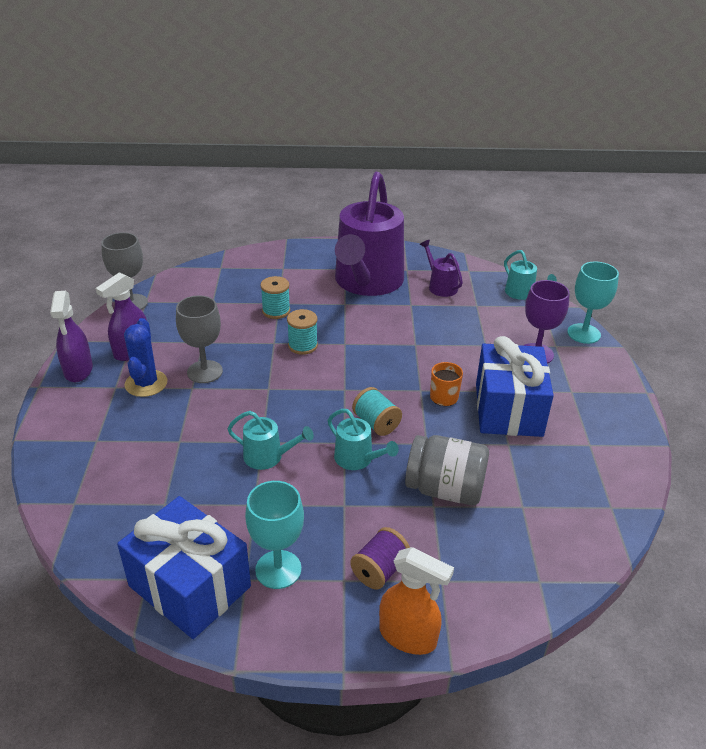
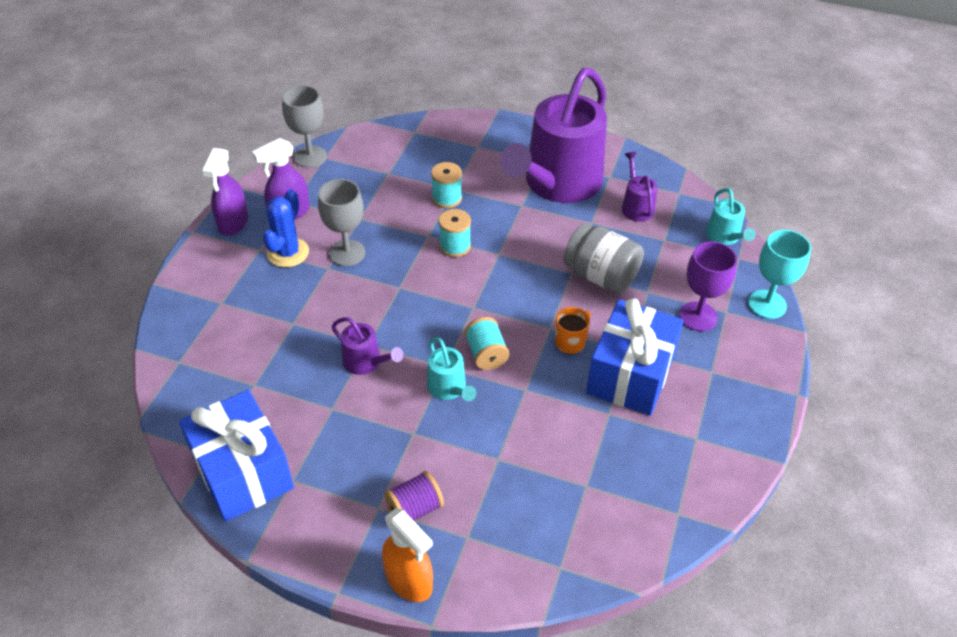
camera: 20 degrees right, 10 degrees up
(268, 457) = (366, 362): turquoise watering can -> purple watering can
(278, 569) = (324, 479): turquoise goblet -> none
(445, 489) = (518, 445): grey jar -> grey jar (601, 276)

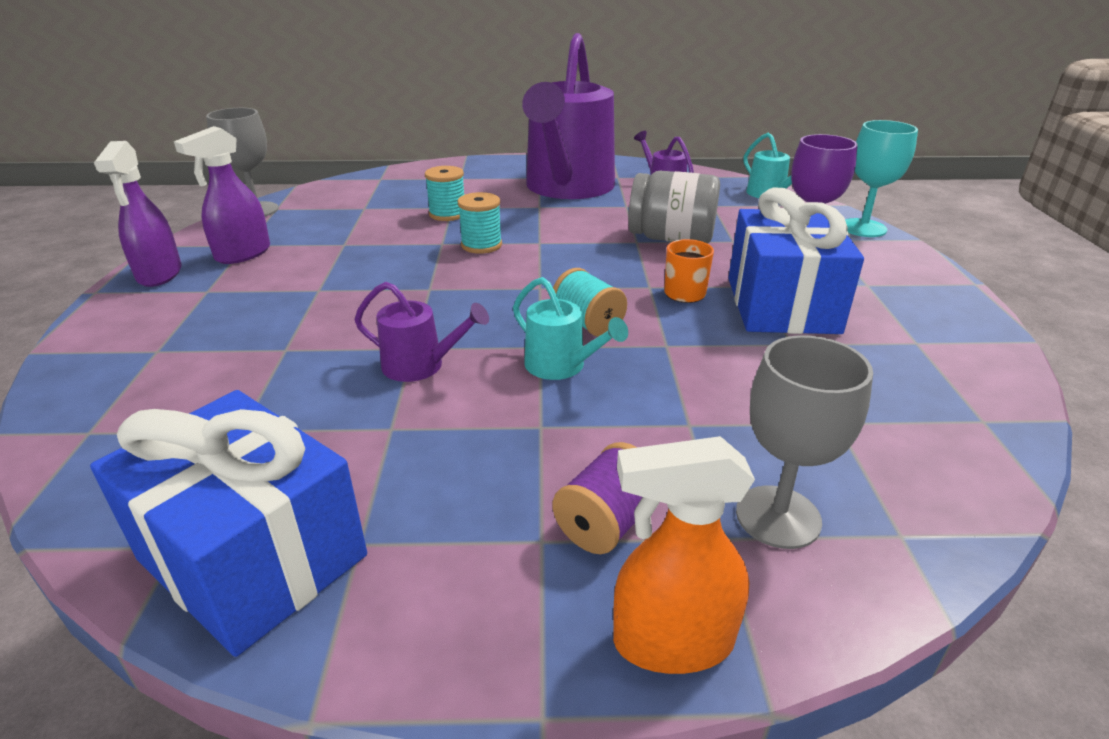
camera: 20 degrees left, 15 degrees down
(288, 253) = (252, 286): blue cactus -> none
(347, 253) = (340, 273): grey goblet -> grey goblet (778, 517)
(409, 580) = (672, 641): orange spray bottle -> orange spray bottle turned 150 degrees clockwise

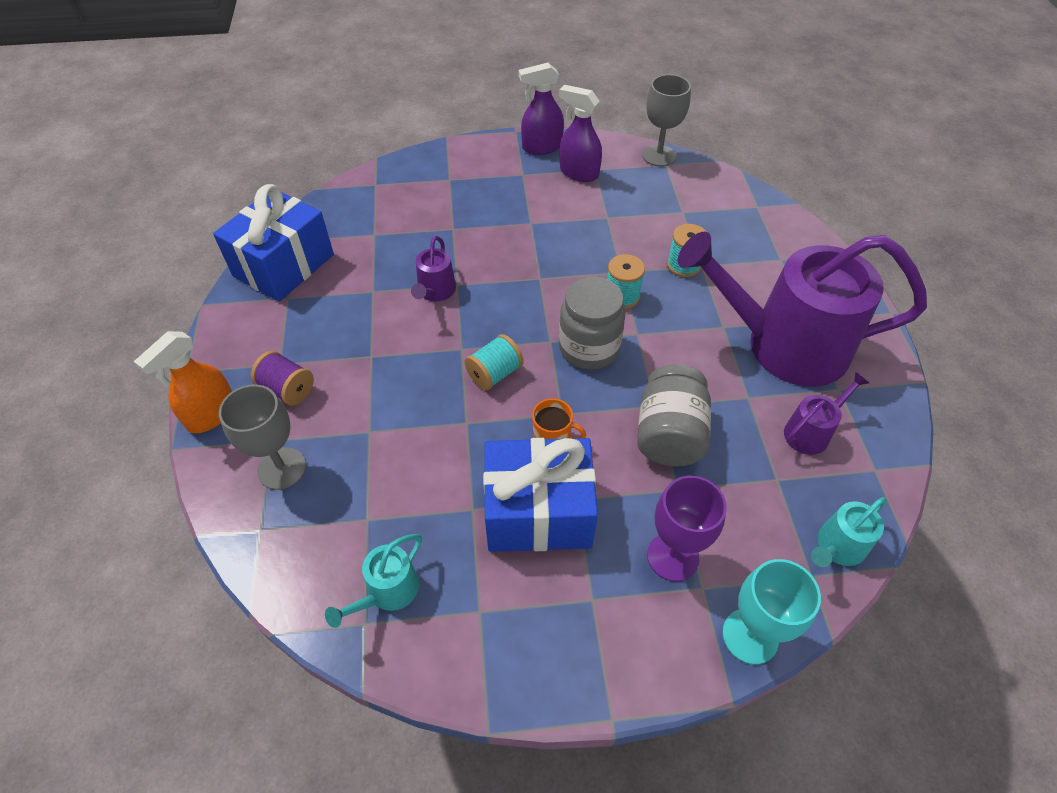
camera: 85 degrees right, 20 degrees up
(555, 267) = (589, 348): none -> grey jar
(561, 366) = (436, 361): turquoise watering can -> turquoise watering can (388, 592)
(672, 641) = (211, 414): orange spray bottle -> orange spray bottle turned 135 degrees counterclockwise

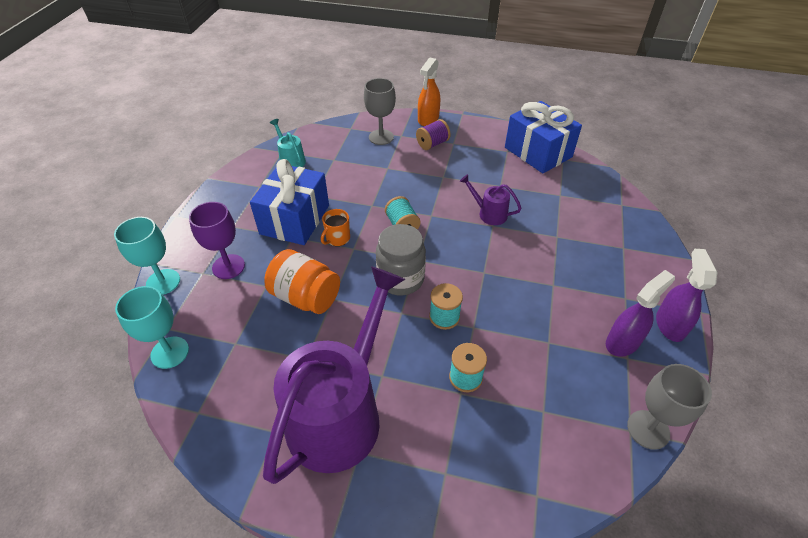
camera: 110 degrees right, 5 degrees down
(211, 414) = (428, 119): orange spray bottle -> orange spray bottle turned 120 degrees counterclockwise
(669, 434) = (306, 297): grey jar -> orange jar
(811, 432) = (254, 385): purple watering can -> none
(837, 547) = (170, 352): turquoise watering can -> turquoise goblet

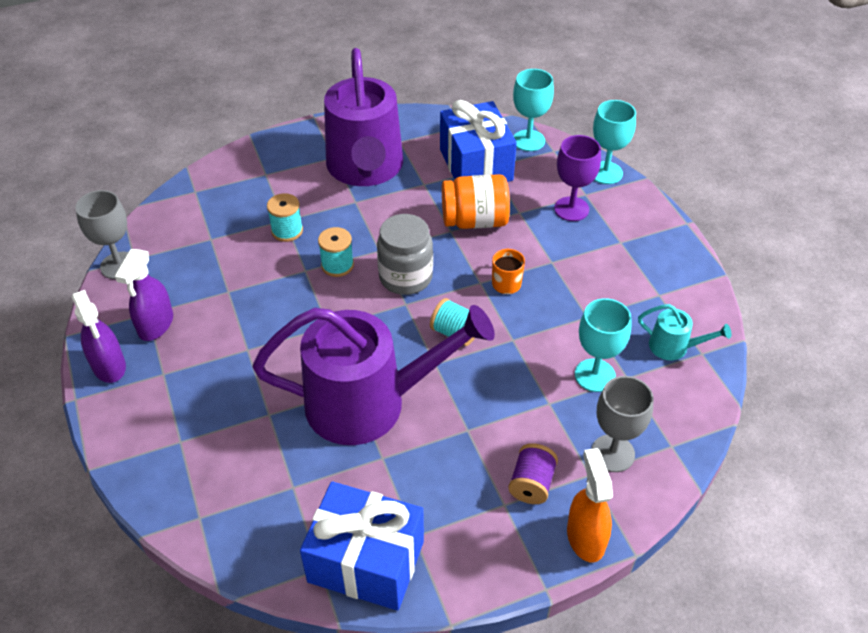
camera: 145 degrees right, 0 degrees up
(295, 219) = (572, 279): blue gift -> blue gift (476, 165)
(348, 168) = (595, 375): none -> turquoise goblet
(489, 213) = (368, 403): purple watering can -> purple watering can, size x2.42

